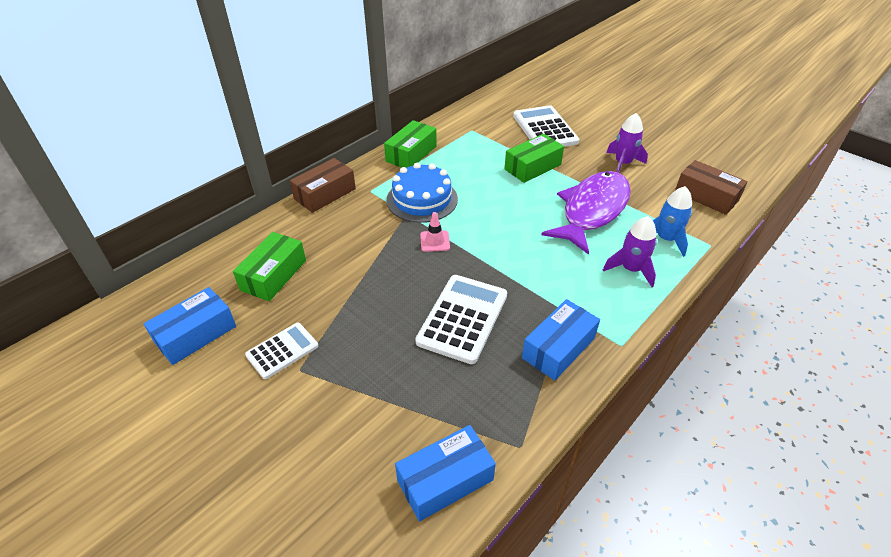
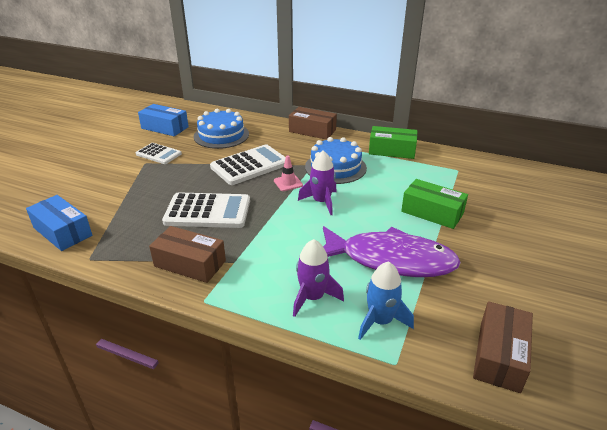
camera: 70 degrees right, 10 degrees down
(273, 275) = (221, 135): green box -> blue cake
(544, 129) = (508, 209): white calculator -> white calculator (250, 165)
(558, 348) = (190, 263): blue box -> brown box
(622, 163) = (500, 273): purple rocket -> purple rocket (321, 202)

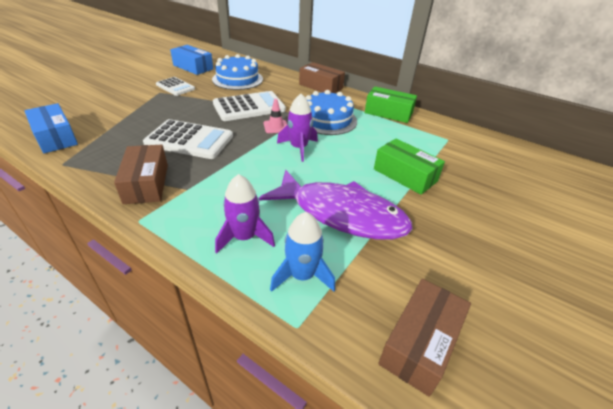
camera: 10 degrees right, 5 degrees up
(190, 263) = (146, 183): brown box -> brown box turned 45 degrees clockwise

